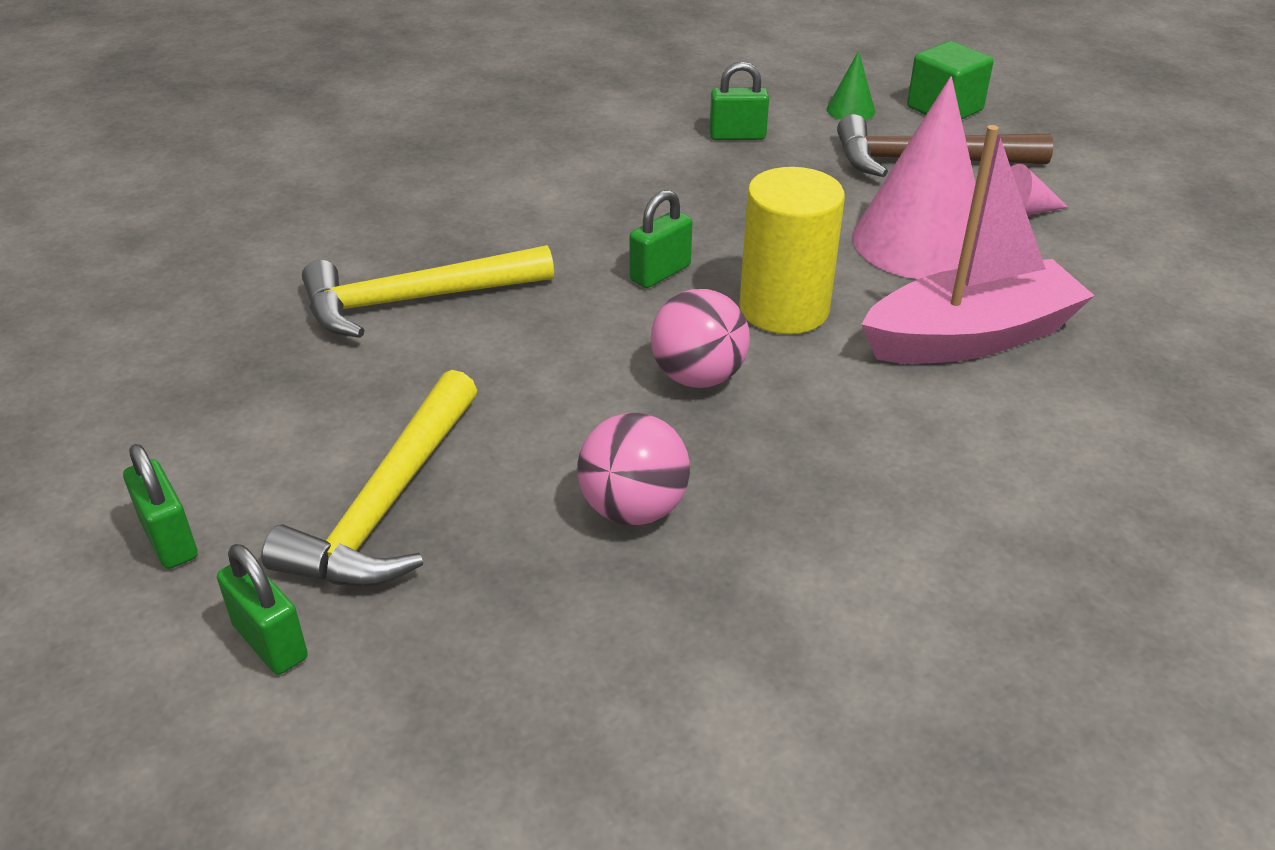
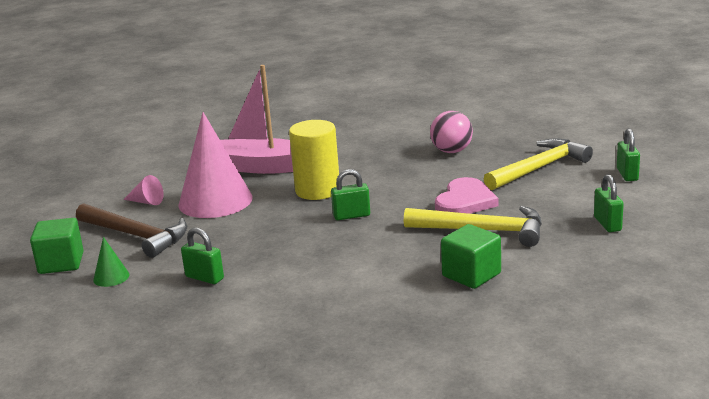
camera: 145 degrees left, 15 degrees down
(270, 642) = (595, 147): green padlock -> green padlock (607, 224)
(386, 223) = (471, 275): none -> green cube
(489, 357) = (465, 201): none -> pink heart
(698, 377) = (385, 177): pink ball -> none

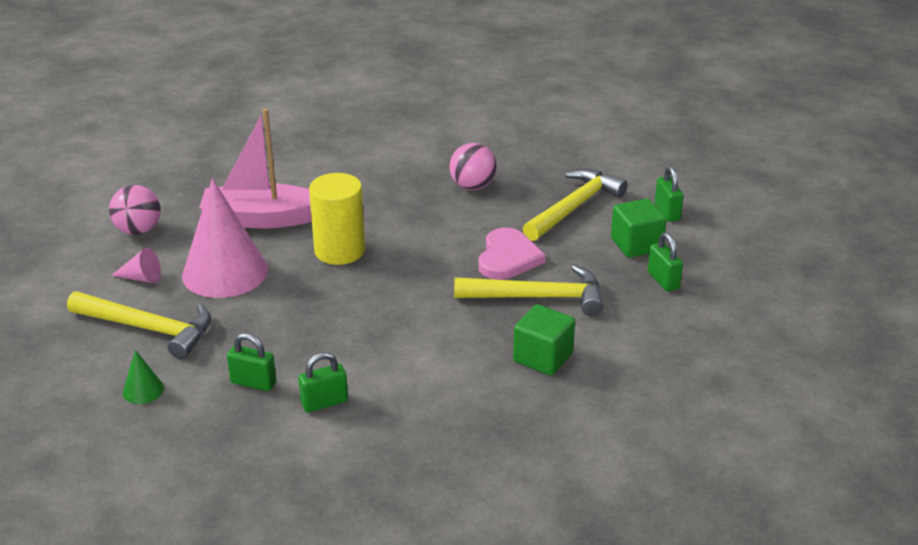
camera: 15 degrees left, 10 degrees up
(61, 263) = (73, 374): green cube -> green cube (636, 244)
(135, 236) = (148, 329): brown hammer -> yellow hammer
(159, 171) = (138, 230): none -> pink ball
(351, 216) = (390, 285): green padlock -> green padlock (324, 403)

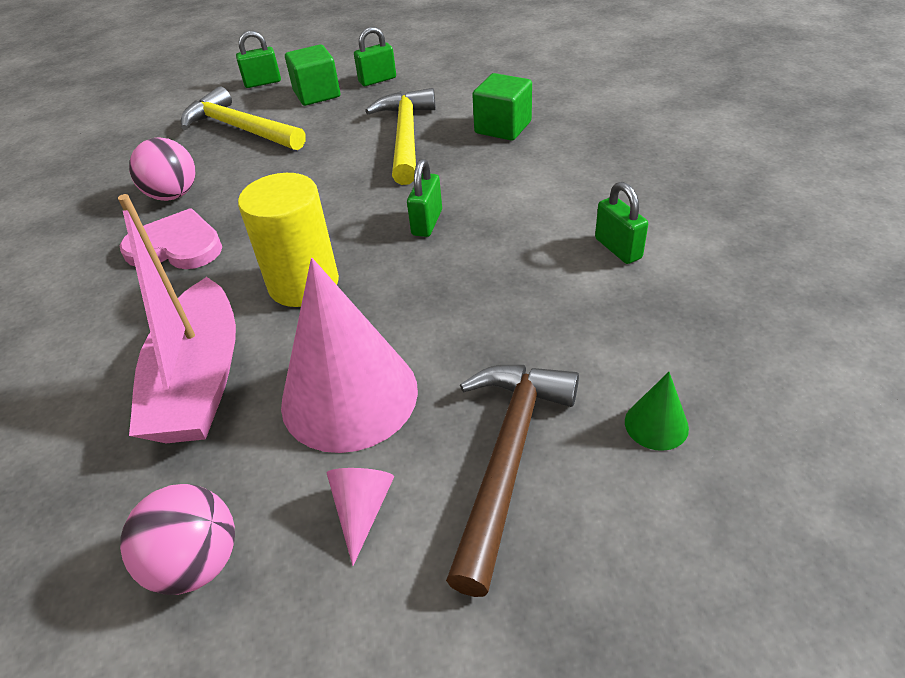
camera: 90 degrees left, 10 degrees up
(148, 329) = (508, 458): yellow hammer -> brown hammer
(253, 383) = (602, 312): green padlock -> green padlock (427, 222)
(508, 258) = (332, 159): pink heart -> pink heart (176, 246)

